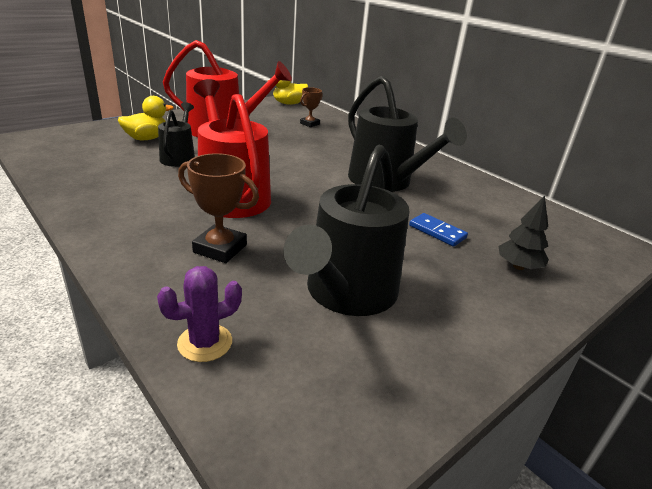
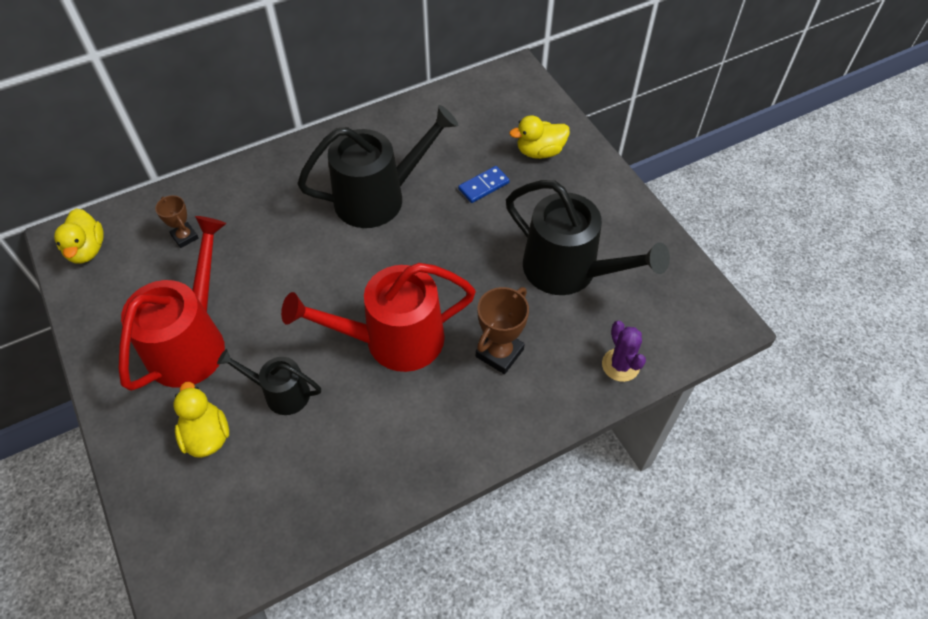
camera: 75 degrees left, 25 degrees up
(518, 266) = (540, 151): black tree -> yellow duck

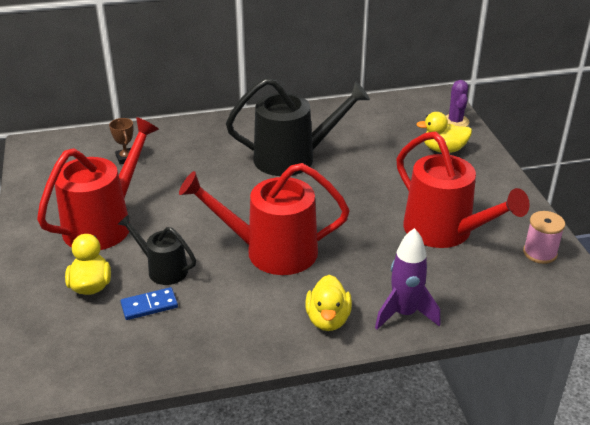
camera: 15 degrees right, 20 degrees down
(87, 250) = (48, 154): yellow duck -> yellow duck (328, 319)
(483, 186) = (386, 164): blue domino -> blue domino (149, 305)
(499, 353) = (363, 277): brown trophy -> none
(554, 393) = (404, 314): none -> purple rocket
(568, 270) = (444, 231): black watering can -> red watering can
(620, 365) = (473, 305): purple cactus -> purple cactus (455, 121)
(670, 279) = (540, 253): none -> pink spool

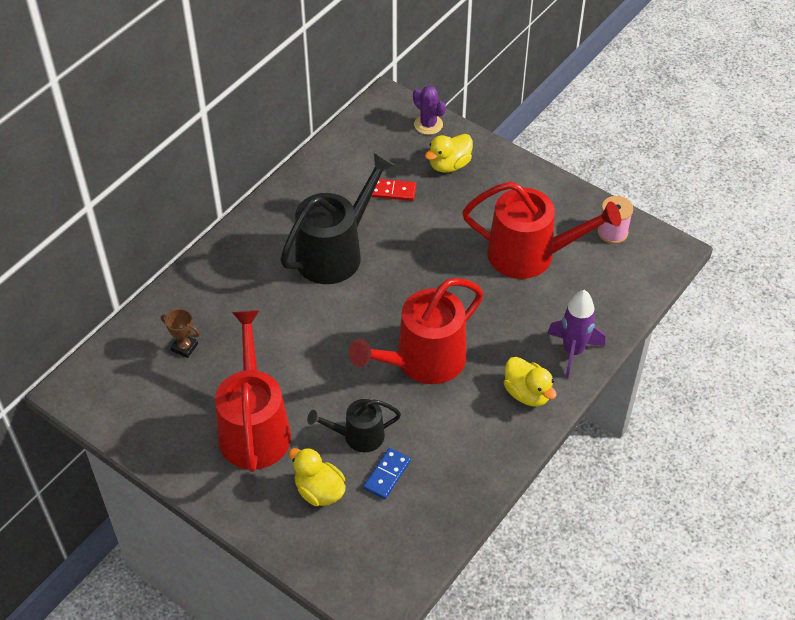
camera: 40 degrees left, 15 degrees up
(380, 145) = (393, 191): none -> red domino

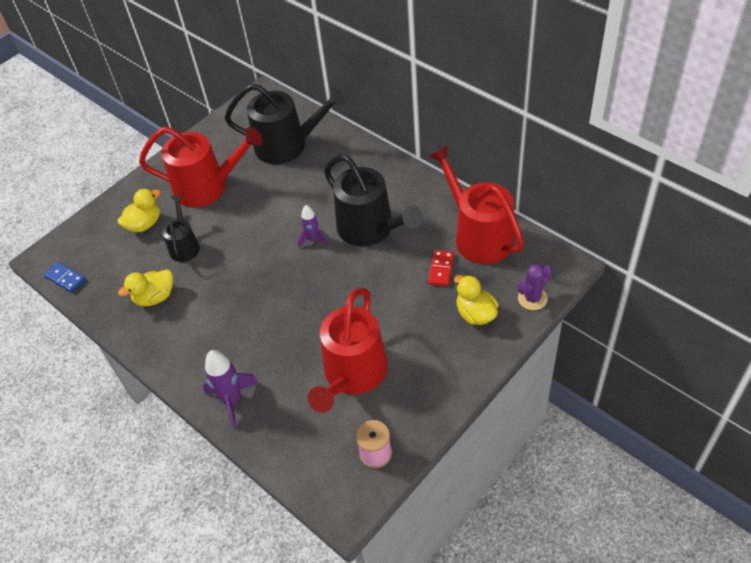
camera: 100 degrees right, 0 degrees up
(184, 347) = (287, 145): brown trophy -> black watering can
(349, 304) = (313, 239): none -> purple rocket
(387, 475) = (146, 263): blue domino -> blue domino (65, 278)
(423, 361) = (245, 288): red watering can -> red watering can (478, 236)
(527, 393) = (196, 360): yellow duck -> yellow duck (155, 297)

